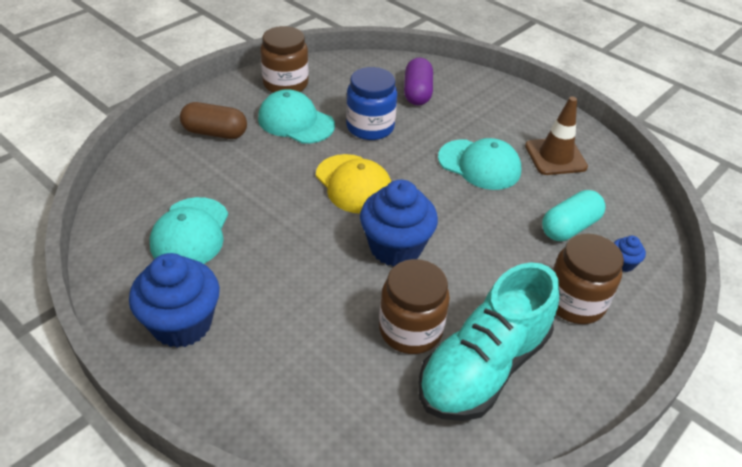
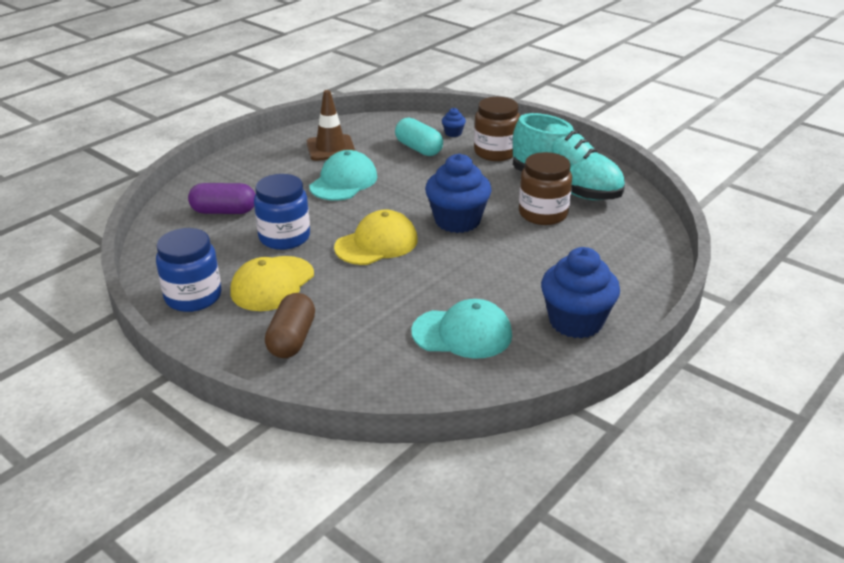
camera: 90 degrees left, 10 degrees down
(285, 84) = (193, 297): brown jar -> blue jar
(295, 121) = (272, 284): turquoise cap -> yellow cap

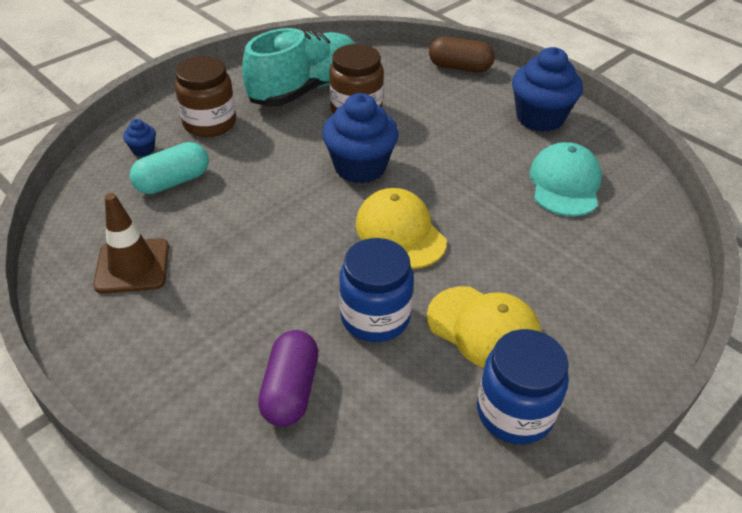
camera: 85 degrees left, 10 degrees up
(292, 339) = (592, 309): brown capsule -> brown capsule (460, 67)
(343, 181) = (239, 255): turquoise cap -> none

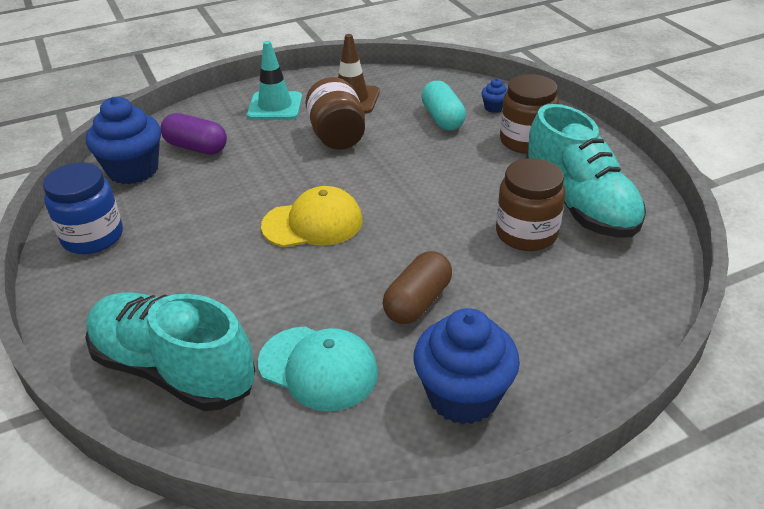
camera: 110 degrees right, 5 degrees down
(161, 340) = (275, 106): none -> turquoise traffic cone
(229, 256) = (337, 136): none -> brown jar
(360, 167) = (420, 217): blue cupcake -> blue cupcake (133, 170)
(375, 317) = (228, 191): blue jar -> none
(460, 67) = (616, 350): brown capsule -> brown capsule (417, 302)
(484, 328) = (174, 243): yellow cap -> none
(626, 261) = (173, 370): none -> turquoise shoe

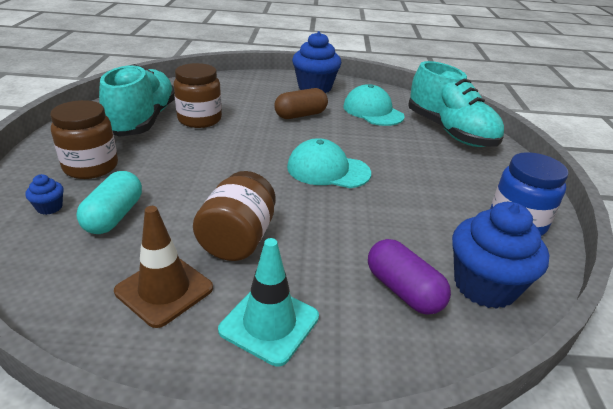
camera: 155 degrees left, 5 degrees down
(313, 223) = (328, 170): yellow cap -> turquoise cap

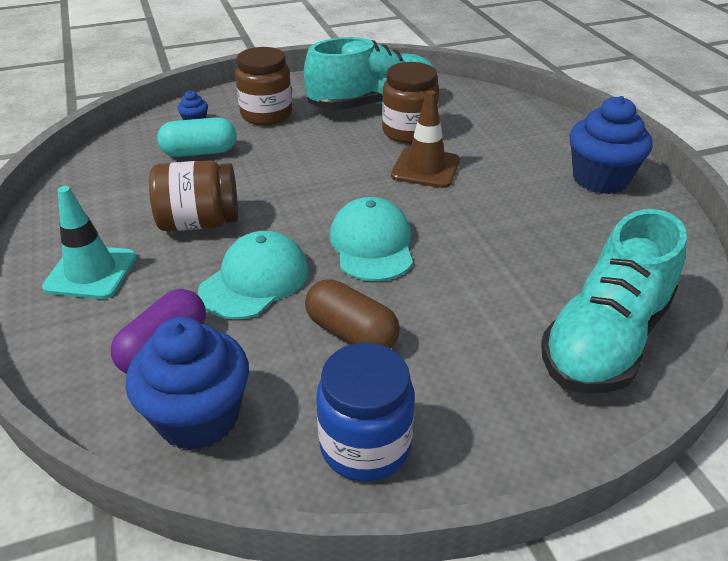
camera: 70 degrees right, 5 degrees up
(164, 290) = (115, 208): brown traffic cone -> brown traffic cone (425, 168)
(300, 115) = (496, 190): brown capsule -> brown capsule (351, 333)
(373, 111) = (584, 246): turquoise cap -> turquoise cap (255, 280)

